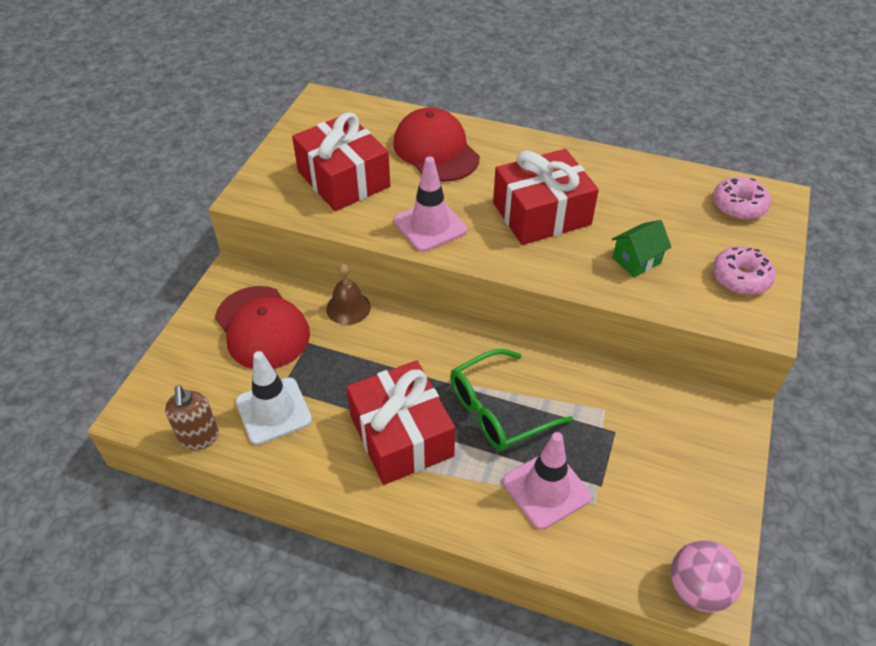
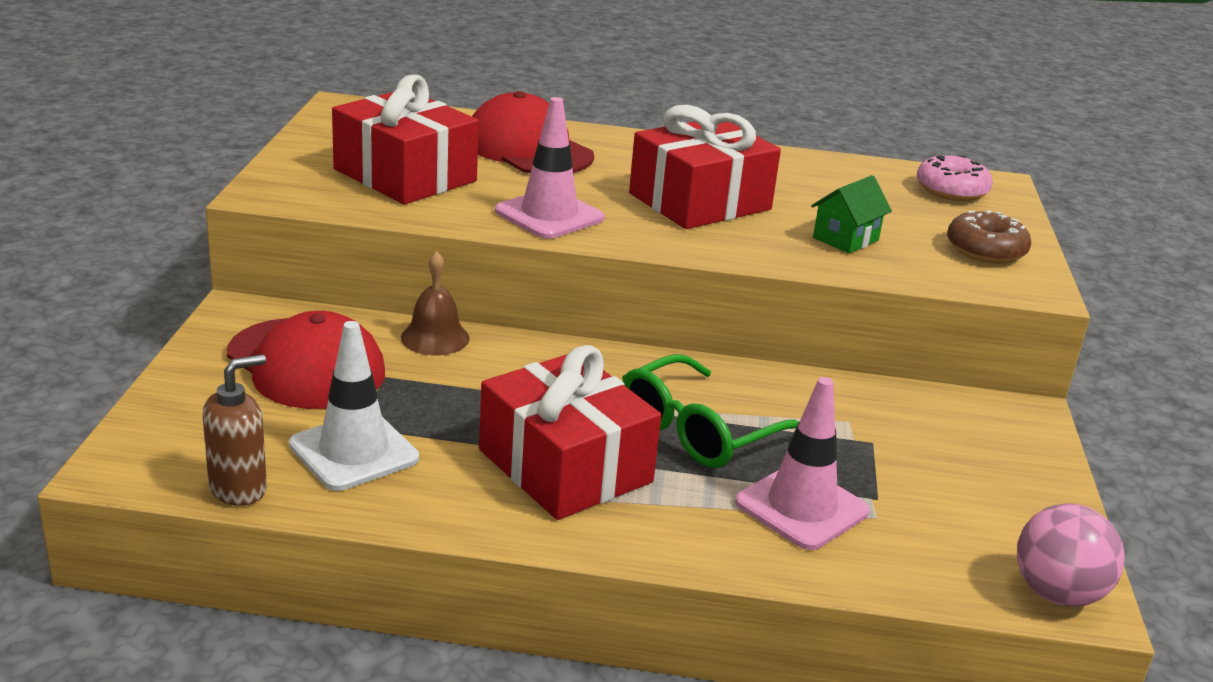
camera: 15 degrees left, 20 degrees down
(199, 437) = (239, 489): brown soap dispenser -> brown soap dispenser turned 105 degrees counterclockwise
(740, 278) = (985, 250): pink donut -> brown donut

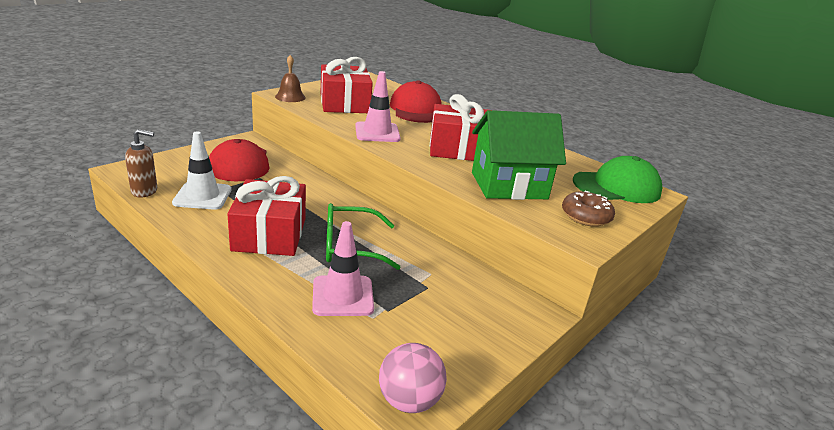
camera: 35 degrees right, 0 degrees up
(435, 338) = (302, 172): brown bell -> brown bell (290, 97)
(845, 239) = (508, 185): green house -> green house, size x2.13
(951, 190) = (617, 187): pink donut -> green cap

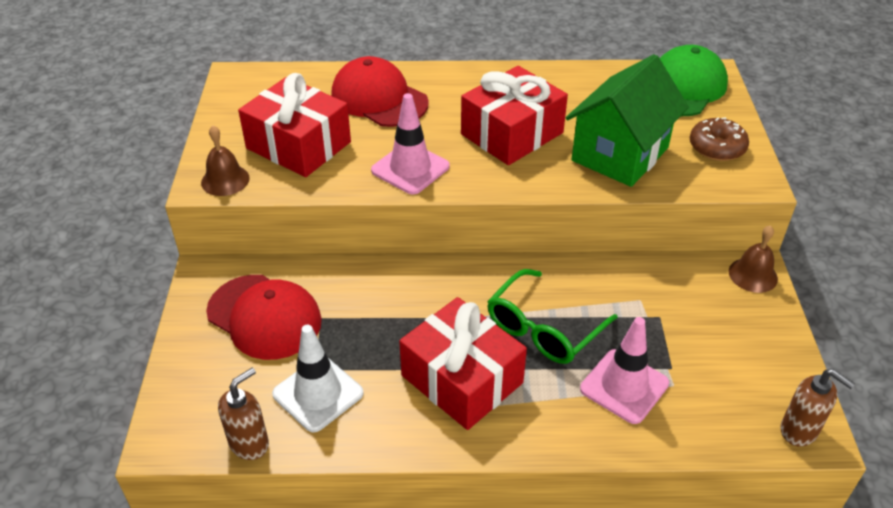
camera: 40 degrees left, 15 degrees up
(409, 400) = (799, 431): pink ball -> brown soap dispenser
(534, 314) = (753, 275): none -> brown bell

